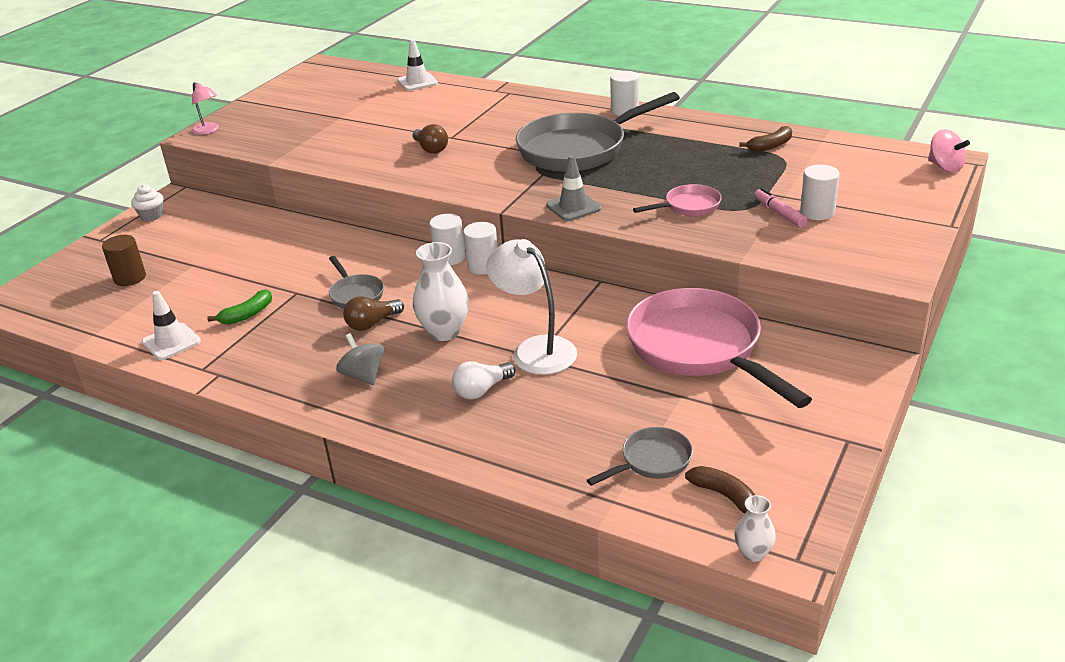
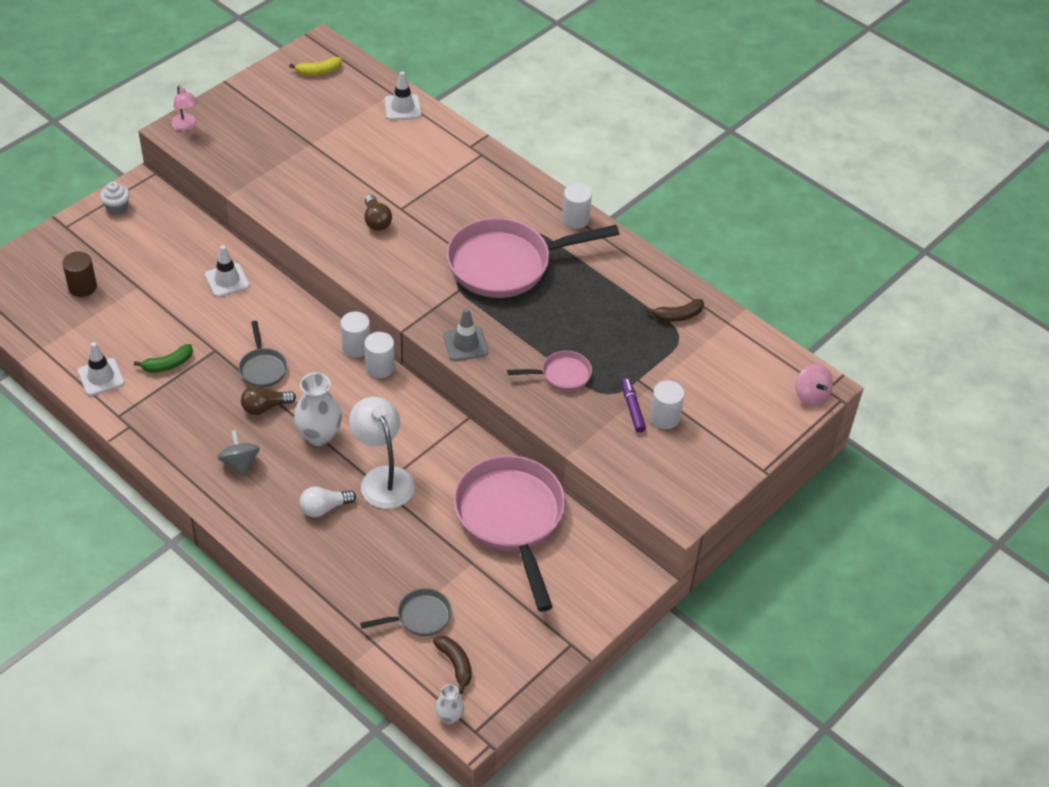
camera: 10 degrees right, 15 degrees up
(289, 240) = (227, 280): none -> white traffic cone
(326, 78) = (318, 72): none -> yellow banana
(579, 149) = (506, 264): grey pan -> pink pan
(779, 213) = (632, 408): pink marker -> purple marker

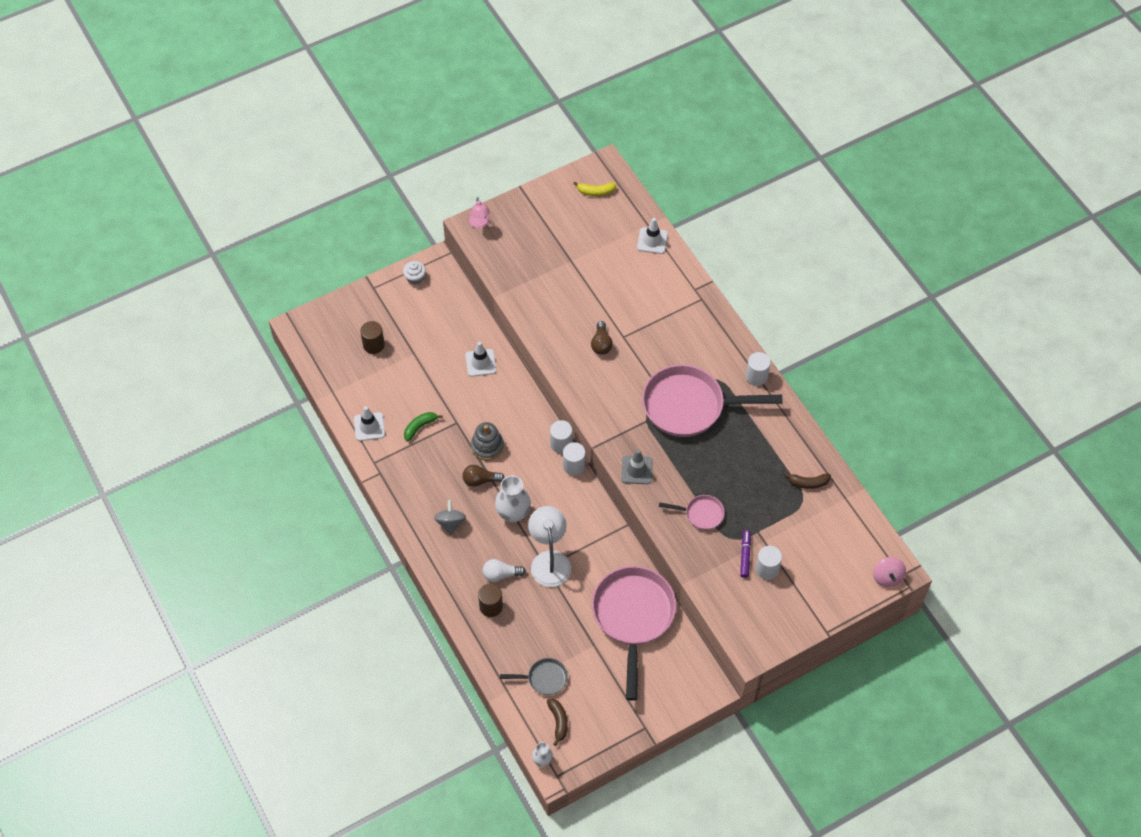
camera: 20 degrees right, 10 degrees up
(168, 364) = (419, 427): green banana -> green banana turned 150 degrees clockwise
(262, 368) = (487, 446): grey pan -> grey stacking toy
(322, 548) = (491, 606): none -> brown cylinder

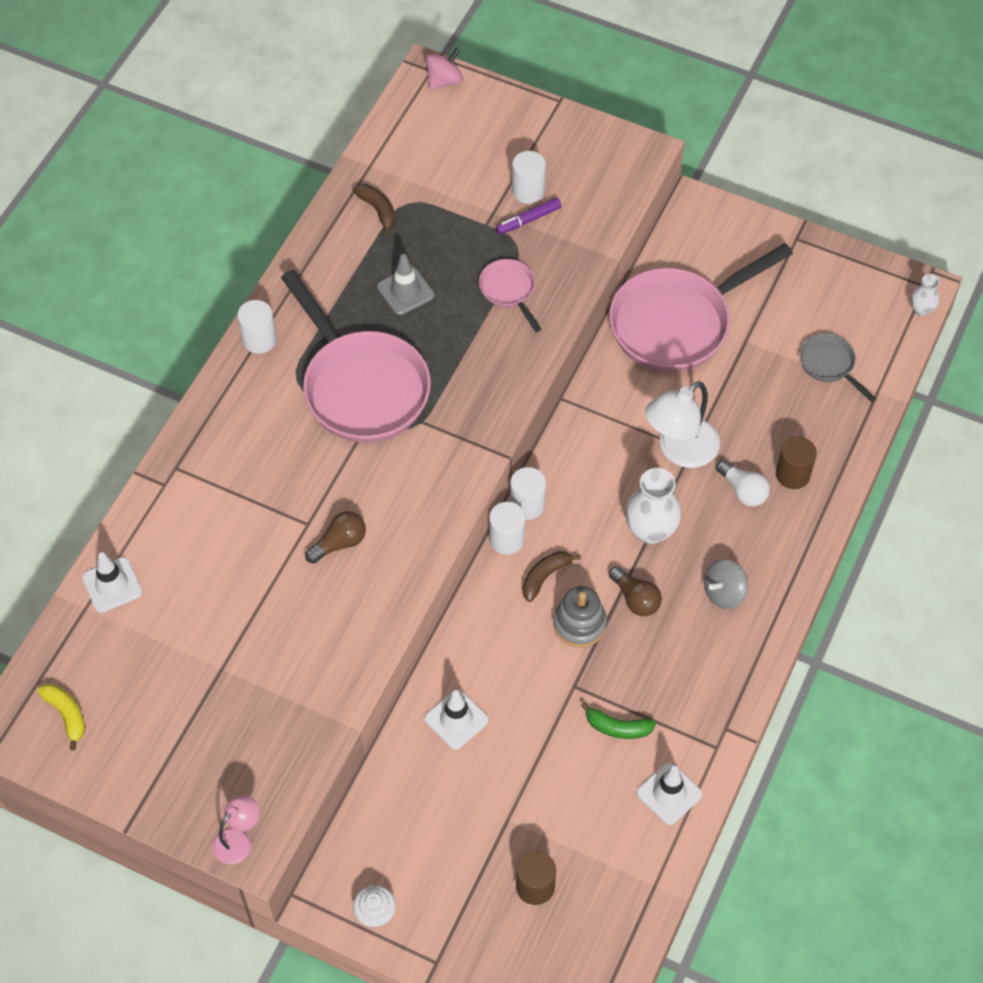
camera: 125 degrees left, 0 degrees up
(558, 721) = (865, 321): brown banana -> brown banana (545, 576)
(636, 470) = (503, 390): grey traffic cone -> grey traffic cone (405, 291)

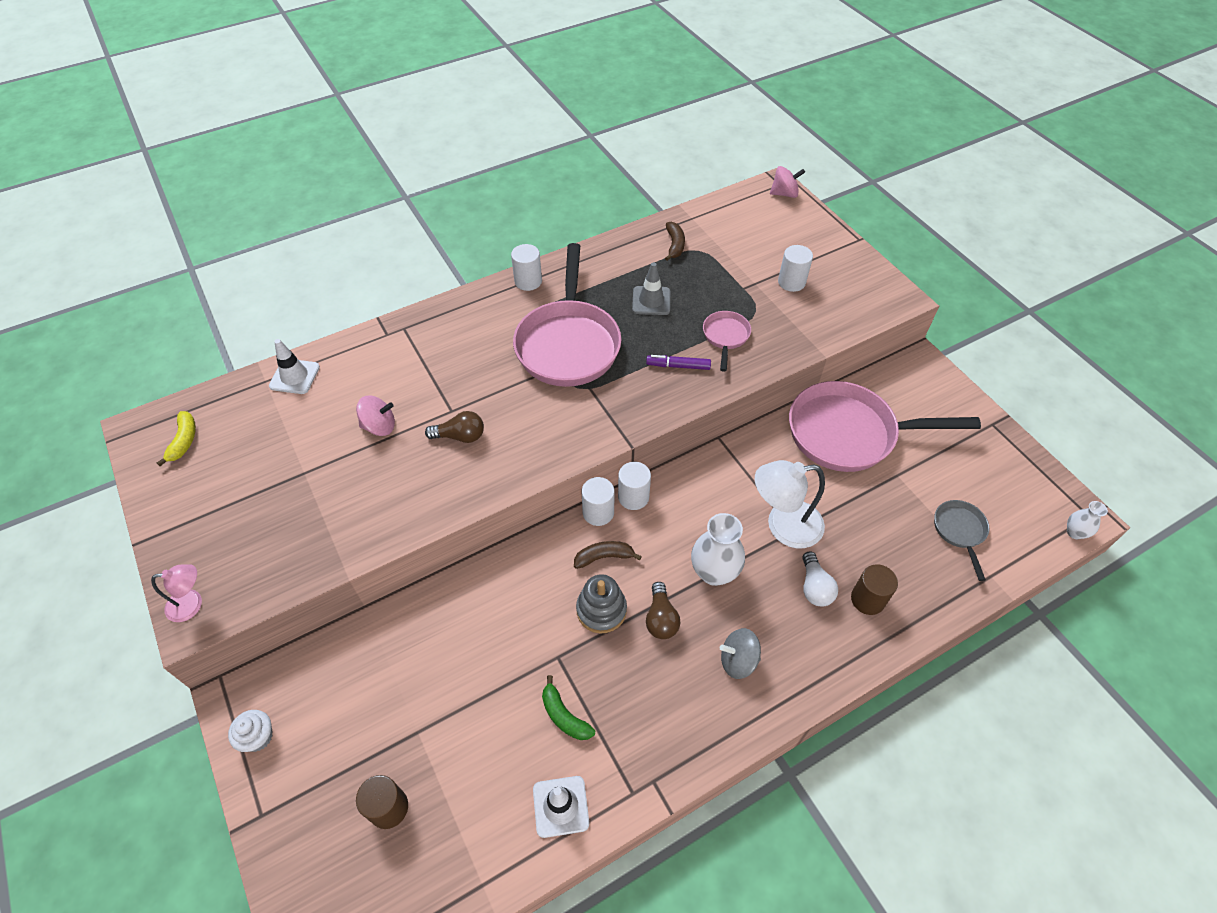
camera: 35 degrees right, 5 degrees down
(251, 581) = (379, 426): none -> pink spinning top
(456, 719) = (449, 623): white traffic cone -> none
(528, 220) = (777, 300): purple marker -> purple marker (678, 366)

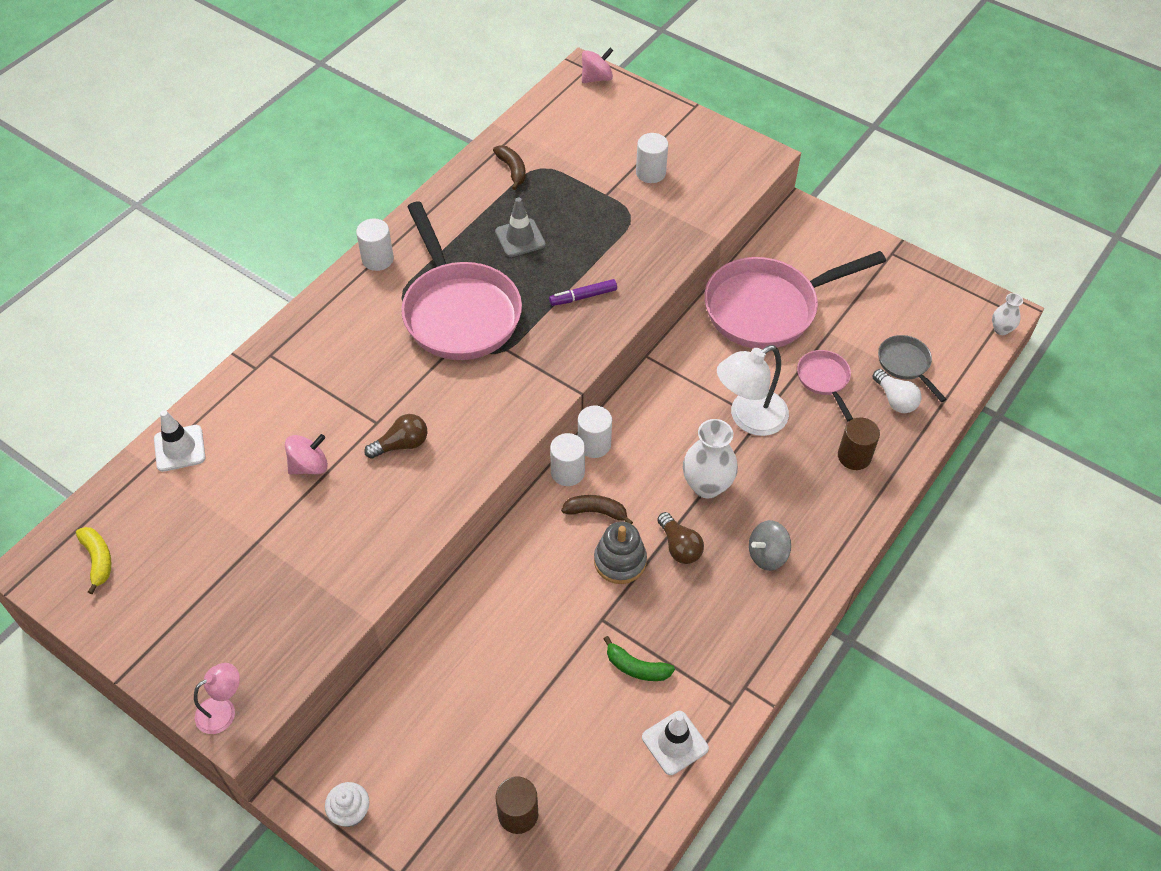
camera: 25 degrees left, 0 degrees up
(604, 557) = (596, 512): brown banana -> brown banana turned 45 degrees clockwise
(725, 337) = (614, 251): pink pan -> pink pan (824, 380)
(814, 587) = (803, 463): white light bulb -> white light bulb (895, 399)

